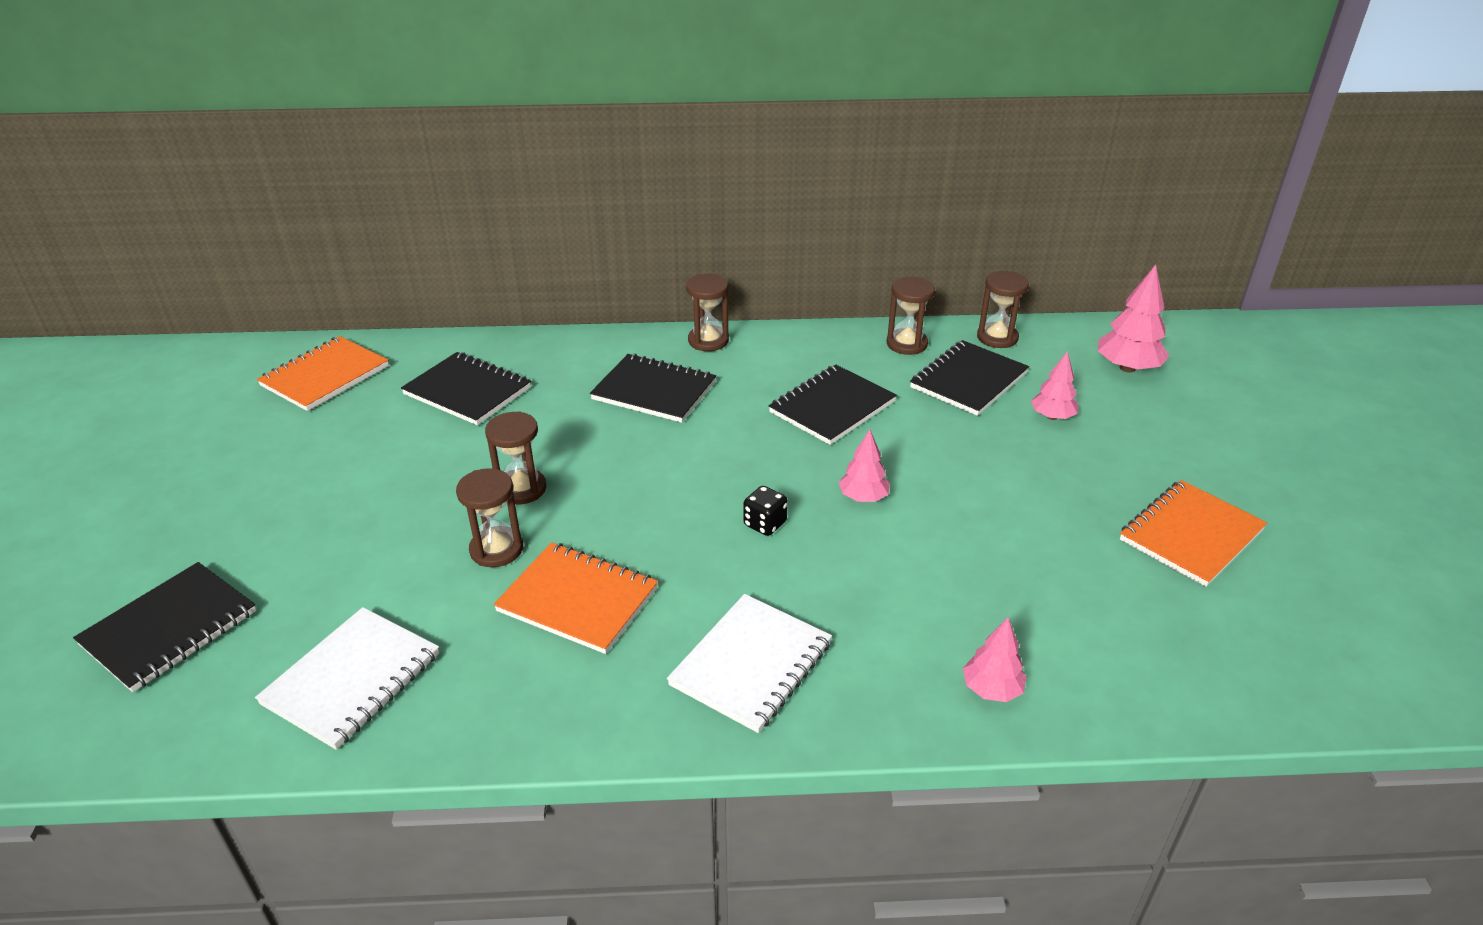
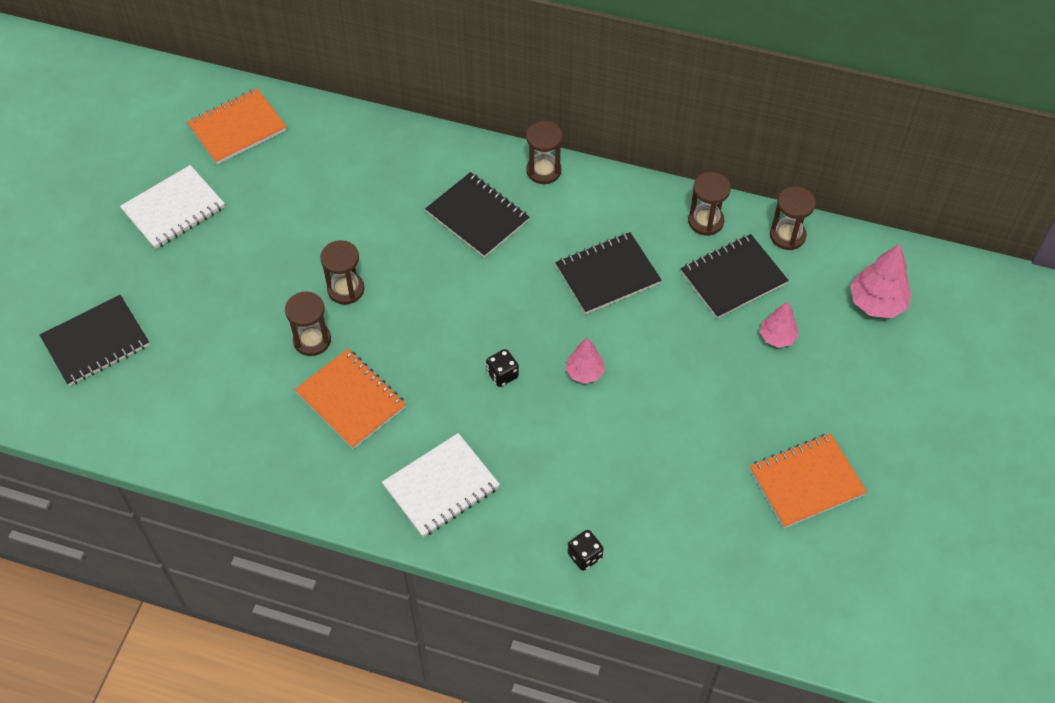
camera: 20 degrees right, 20 degrees up
(352, 679) = (195, 417): white notebook -> white notebook (174, 209)
(467, 391) = (337, 176): black notebook -> none
(991, 689) = (585, 556): pink tree -> black dice

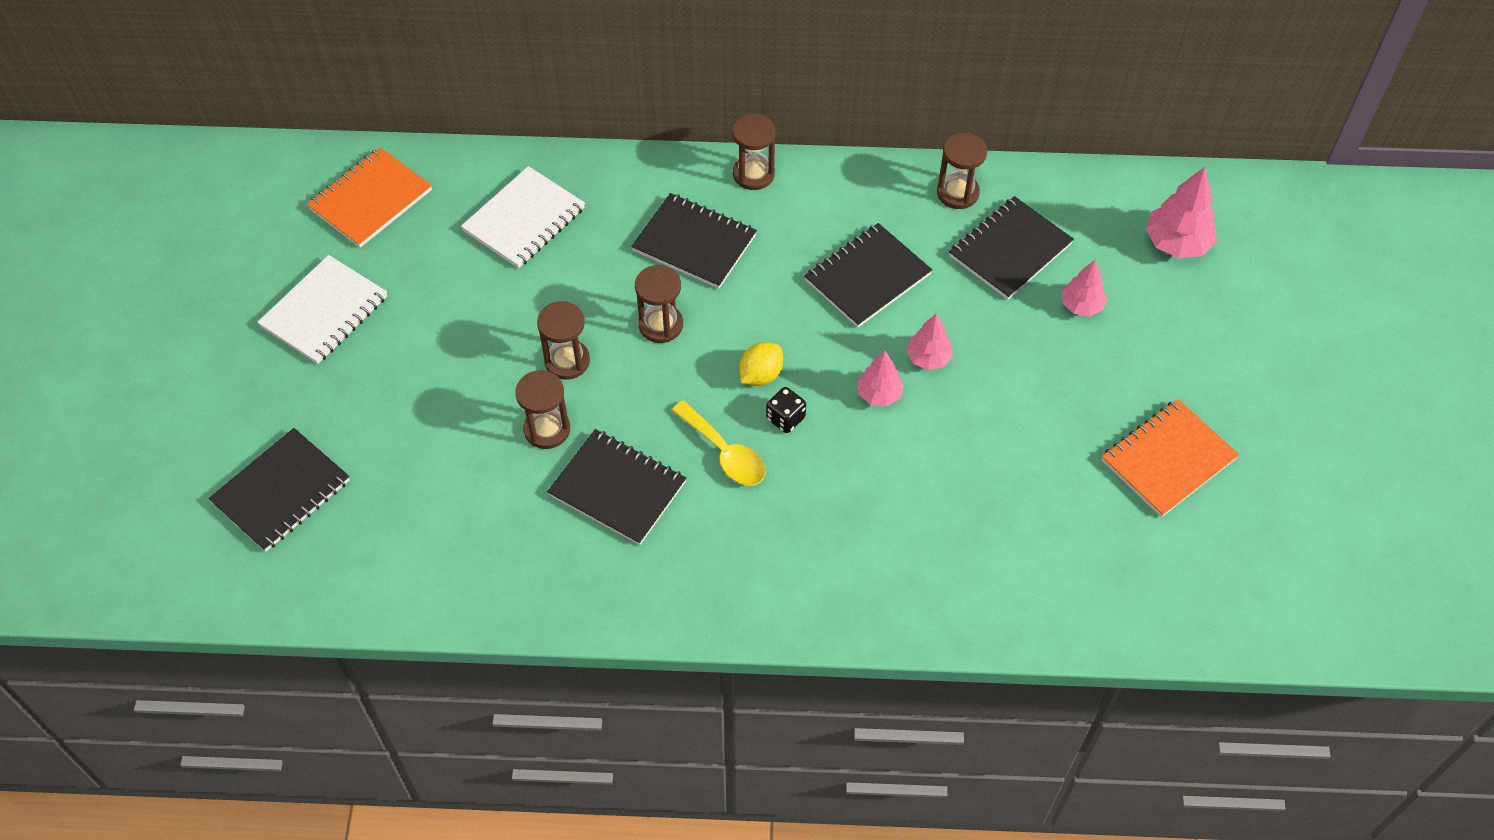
camera: 15 degrees left, 0 degrees up
(351, 400) = (617, 489): orange notebook -> black notebook
(441, 486) = (758, 564): white notebook -> white notebook (524, 220)
(444, 391) = (724, 453): none -> yellow spoon
(494, 335) = (760, 375): none -> yellow lemon
(585, 556) = (950, 603): black dice -> none
(635, 352) = (928, 358): none -> pink tree
(787, 235) = (1054, 190): brown hourglass -> brown hourglass (661, 325)

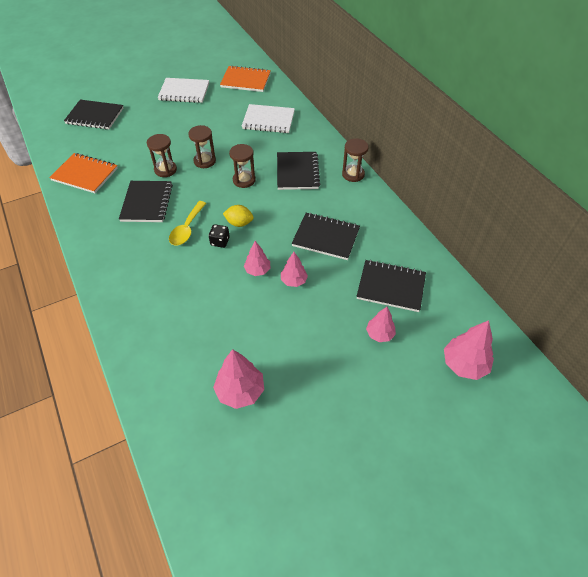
camera: 60 degrees right, 5 degrees down
(957, 193) = (409, 250): brown hourglass -> none
(1084, 508) = (240, 391): none -> pink tree
(1168, 460) = (301, 423): orange notebook -> orange notebook (85, 174)

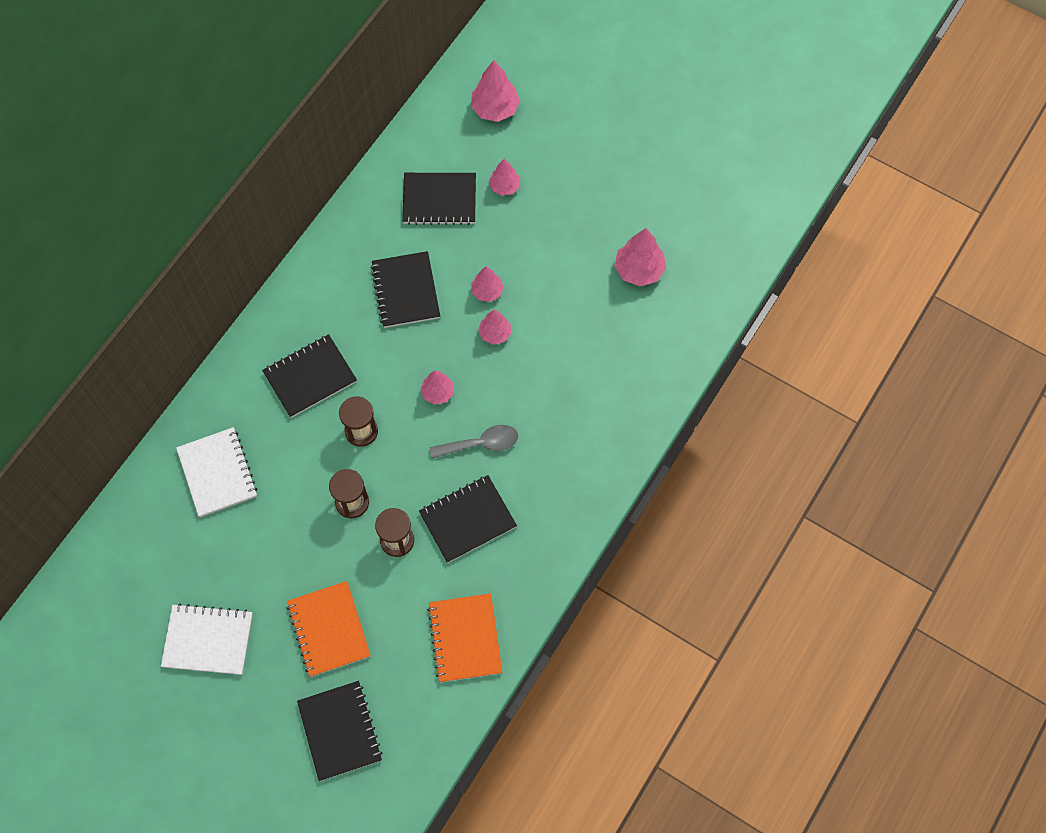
camera: 120 degrees left, 15 degrees up
(184, 92) = (208, 640): white notebook -> white notebook turned 60 degrees counterclockwise
(187, 229) = (481, 444): yellow spoon -> grey spoon
(220, 242) = (478, 395): black dice -> none
(239, 223) = (438, 392): yellow lemon -> pink tree
(245, 80) = (129, 566): orange notebook -> orange notebook (329, 629)
(353, 174) = (278, 311): brown hourglass -> none
(391, 287) = (439, 200): black notebook -> black notebook turned 75 degrees counterclockwise

